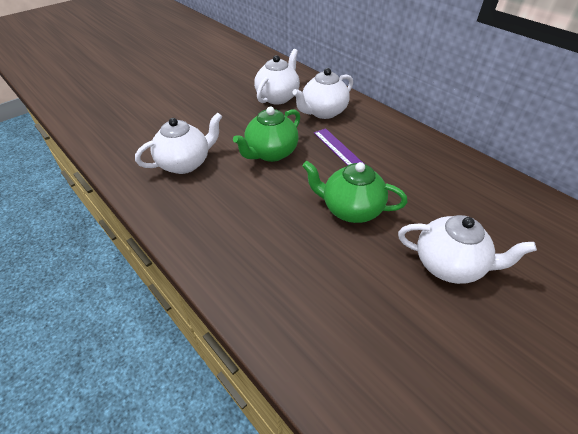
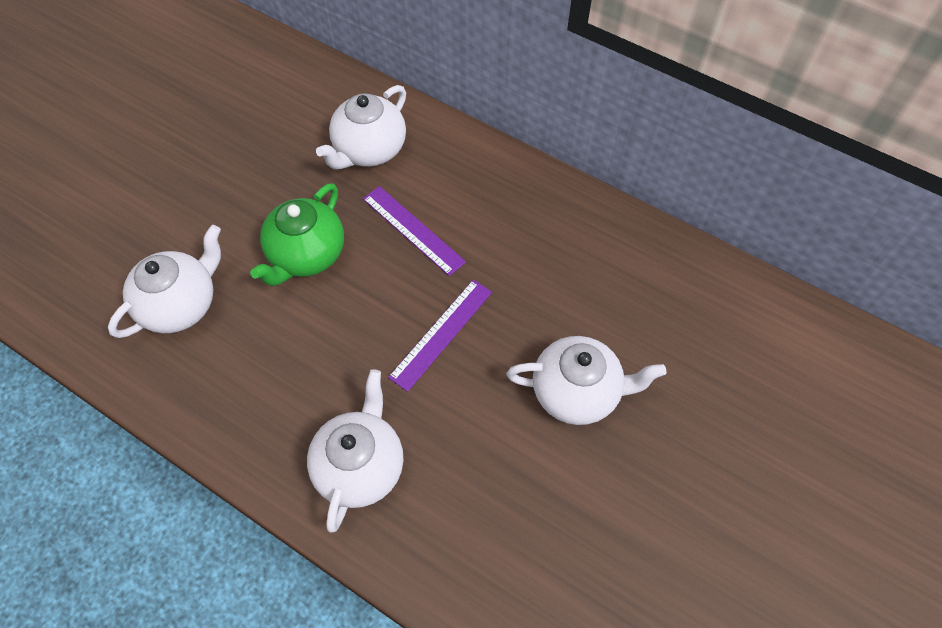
camera: 15 degrees left, 15 degrees up
(278, 97) = (288, 130): white teapot -> white teapot (360, 466)
(350, 209) = (441, 334): green teapot -> purple ruler

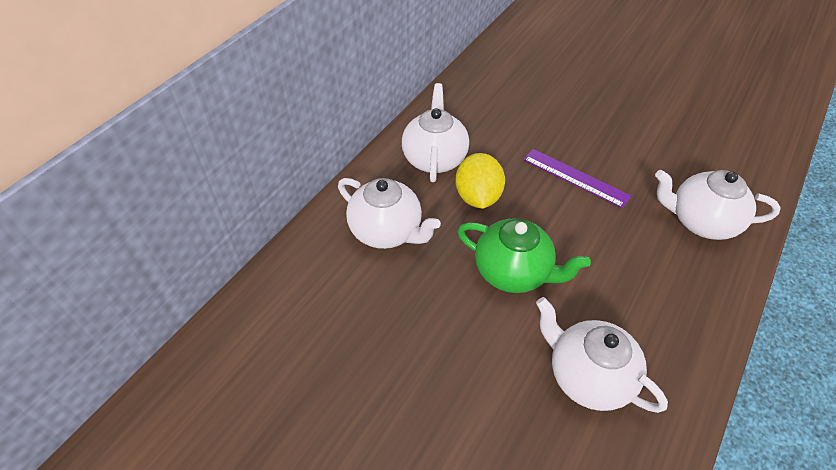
camera: 90 degrees left, 10 degrees down
(413, 230) = (478, 197): purple ruler -> yellow lemon
(577, 392) = (604, 109): white teapot -> white teapot (434, 158)

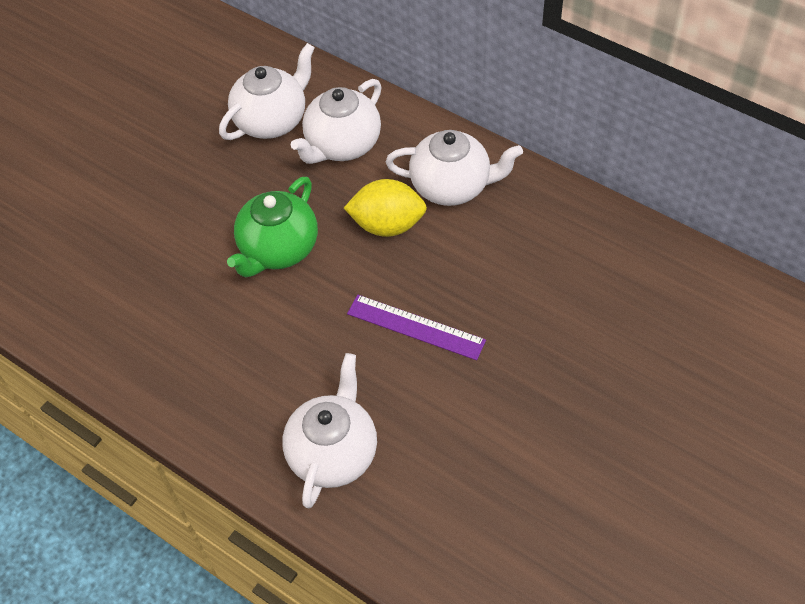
camera: 95 degrees right, 5 degrees up
(575, 177) = (415, 327): purple ruler -> purple ruler turned 75 degrees clockwise
(587, 376) = (152, 297): white teapot -> white teapot (272, 120)

